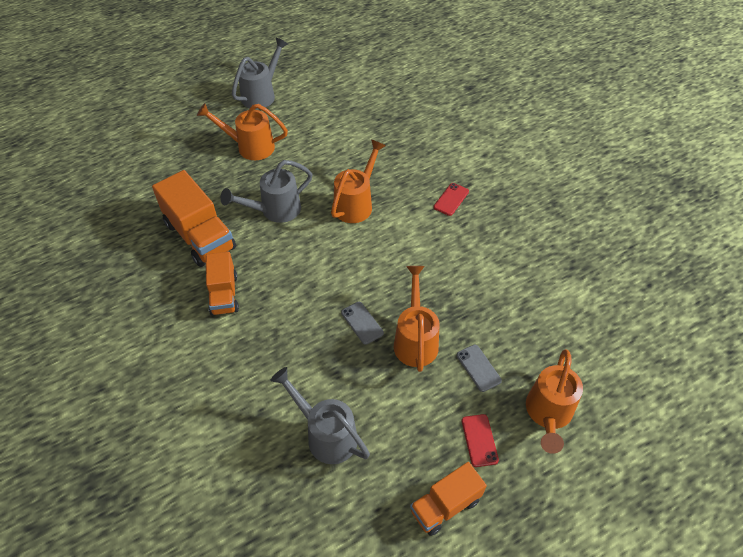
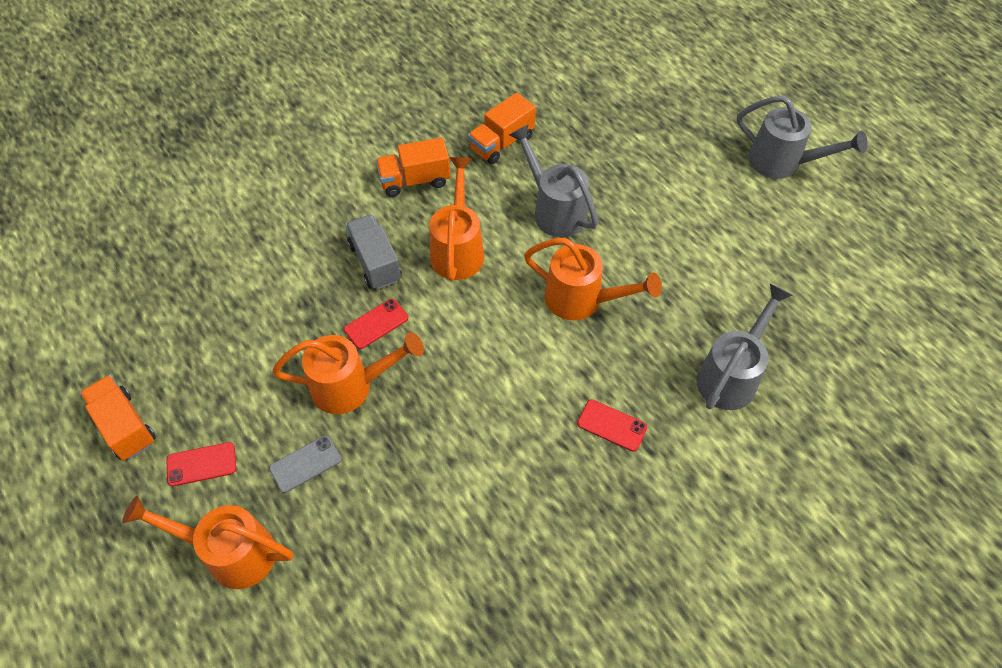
camera: 85 degrees right, 5 degrees up
(200, 236) = (501, 143): orange truck -> orange truck, size x0.62
(250, 147) = (669, 166): orange watering can -> orange watering can (458, 249)
(303, 323) = (375, 262): none -> grey truck
(326, 434) = (225, 301): grey watering can -> grey watering can (731, 375)
(362, 323) = (376, 324): grey phone -> red phone

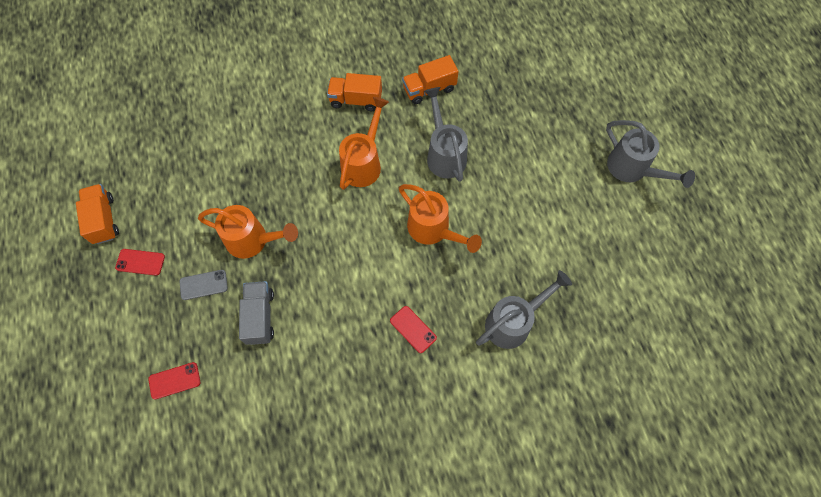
camera: 20 degrees right, 10 degrees up
(231, 552) = (137, 327): orange watering can -> none
(375, 262) = (304, 155): grey truck -> grey truck (260, 316)
(376, 324) = (286, 201): red phone -> red phone (174, 380)

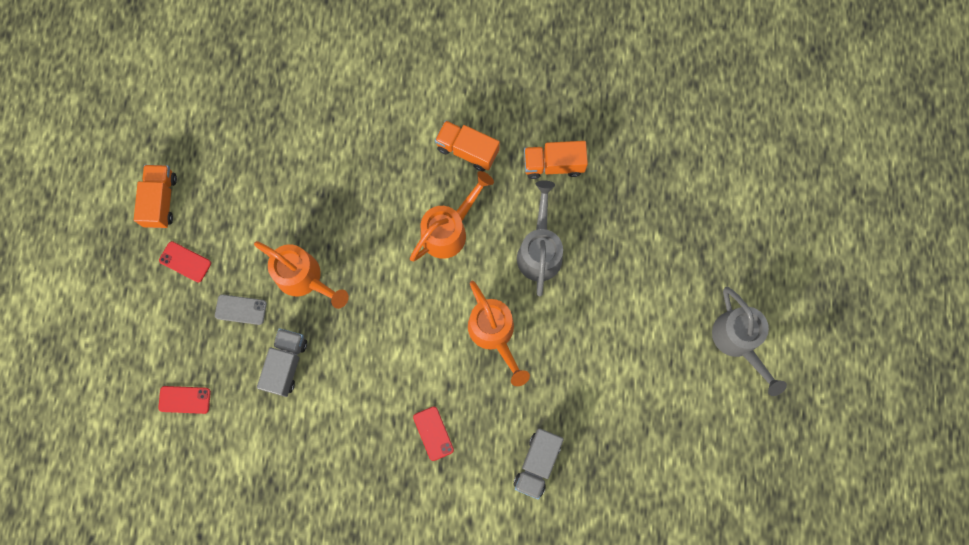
camera: 20 degrees right, 10 degrees up
(513, 322) = (537, 463): grey watering can -> grey truck

